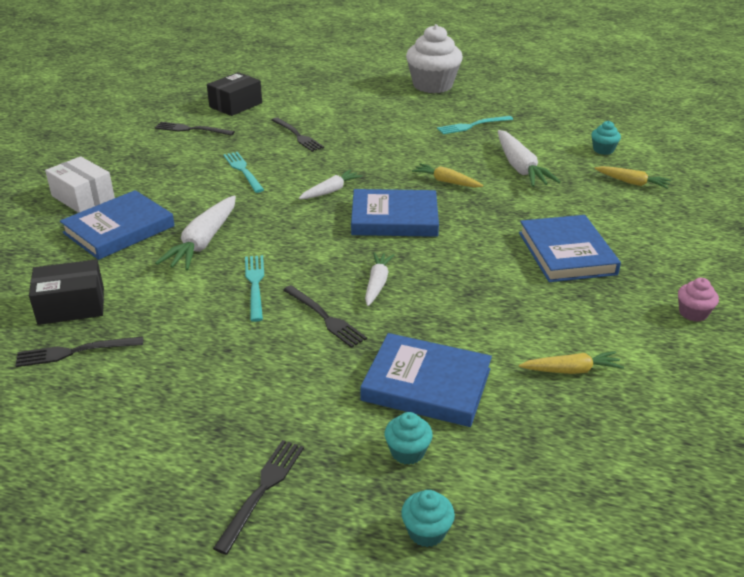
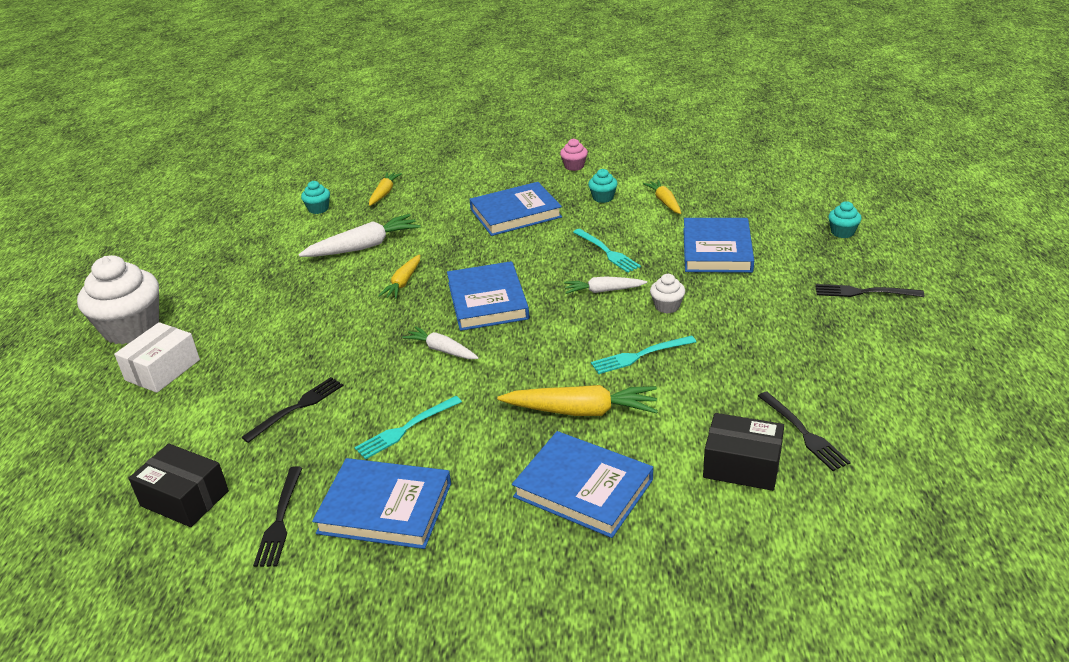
camera: 100 degrees left, 0 degrees up
(71, 306) = (742, 465): black box -> black box turned 45 degrees counterclockwise
(83, 197) = (516, 558): white box -> white box (162, 370)
(171, 159) = (385, 508): none -> blue book
(203, 242) = (581, 411): white carrot -> yellow carrot
(326, 318) = (667, 306): black fork -> white cupcake
(407, 452) = (786, 247): turquoise cupcake -> turquoise cupcake (603, 198)
(472, 126) = (262, 284): turquoise fork -> turquoise fork (607, 252)

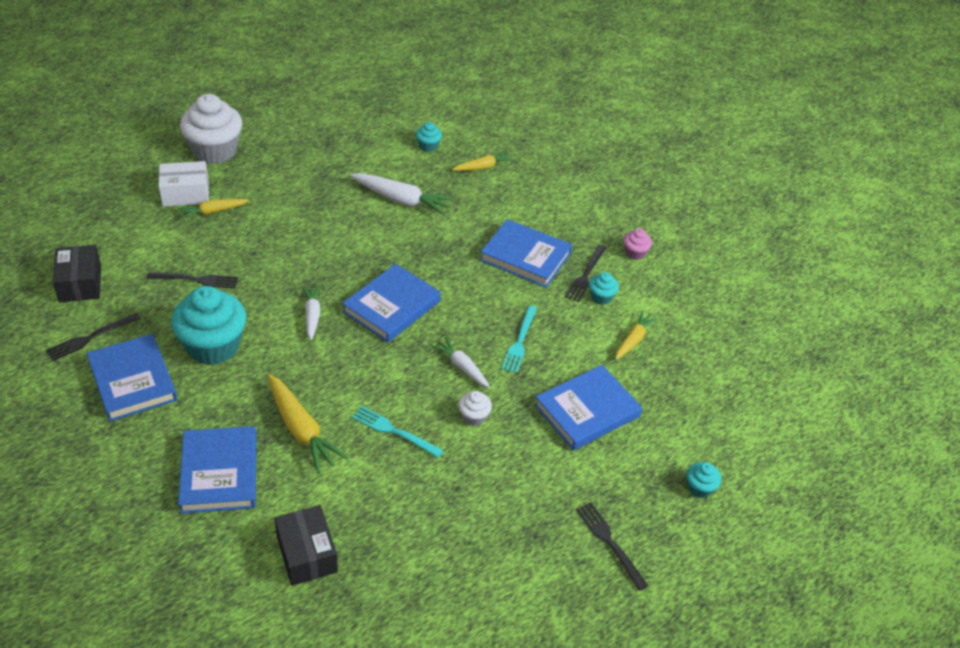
camera: 45 degrees right, 10 degrees up
(403, 283) = (375, 248): yellow carrot -> yellow carrot (213, 211)
(405, 429) = (213, 346): turquoise fork -> turquoise cupcake
(804, 433) = (373, 578): black fork -> black fork (585, 275)

